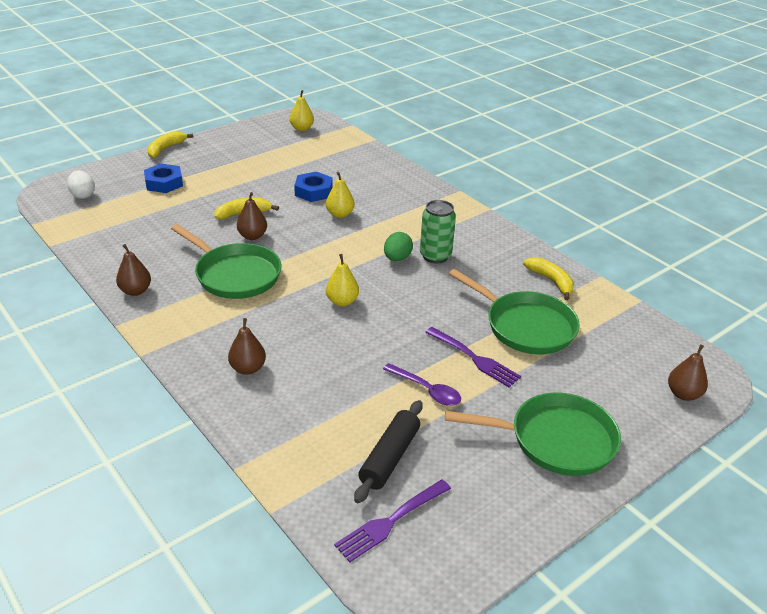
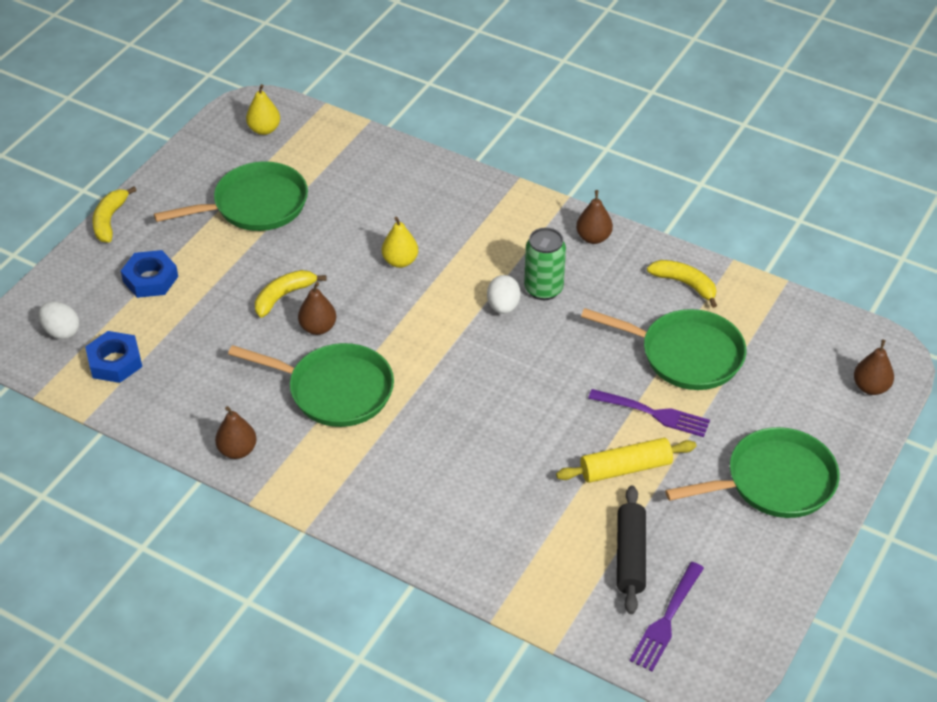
camera: 20 degrees left, 10 degrees up
(248, 368) = (430, 506): brown pear -> brown pear (593, 238)
(264, 163) = (255, 205): none -> green pan
(313, 191) = (346, 234): blue nut -> blue nut (115, 362)
(342, 301) = (477, 387): yellow pear -> none
(397, 258) = (503, 306): green egg -> white egg
(426, 390) = (625, 468): purple spoon -> yellow rolling pin

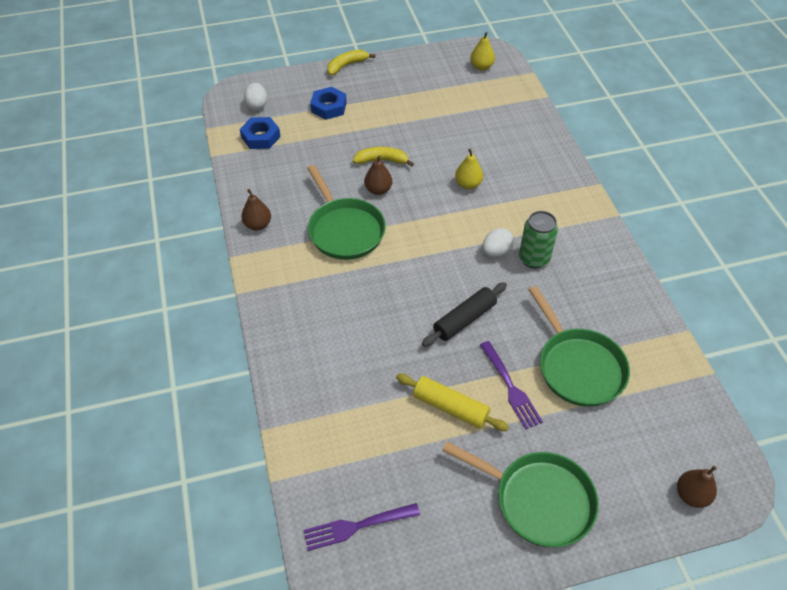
camera: 45 degrees right, 5 degrees up
(255, 205) = (427, 103): green pan -> none
(593, 238) = (604, 250): brown pear -> none
(630, 556) = (385, 465): black rolling pin -> black rolling pin (464, 319)
(685, 284) = (632, 322): yellow banana -> none

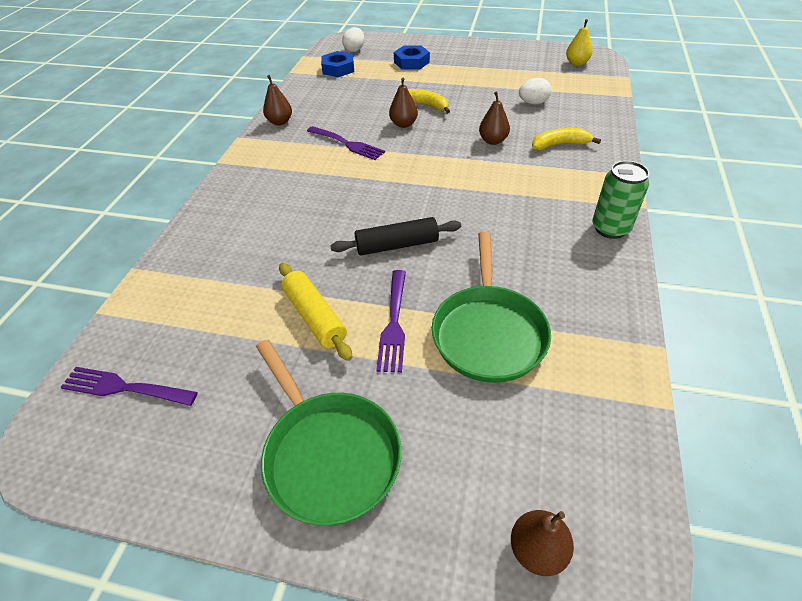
camera: 30 degrees right, 5 degrees down
(344, 230) = (347, 144): green pan -> purple fork
(347, 65) = (451, 40): yellow banana -> yellow banana (560, 145)
(468, 184) = (493, 141): yellow pear -> brown pear
(496, 251) = (478, 199): white egg -> white egg (533, 103)
(534, 259) = (514, 217): green can -> green can (610, 228)

